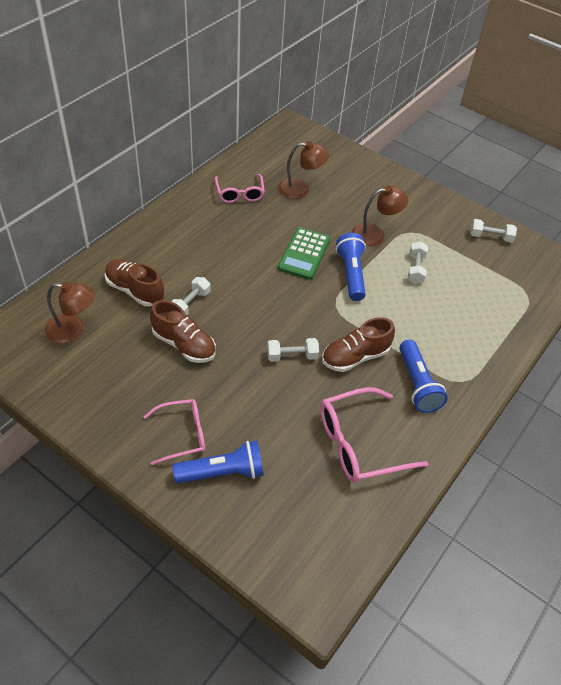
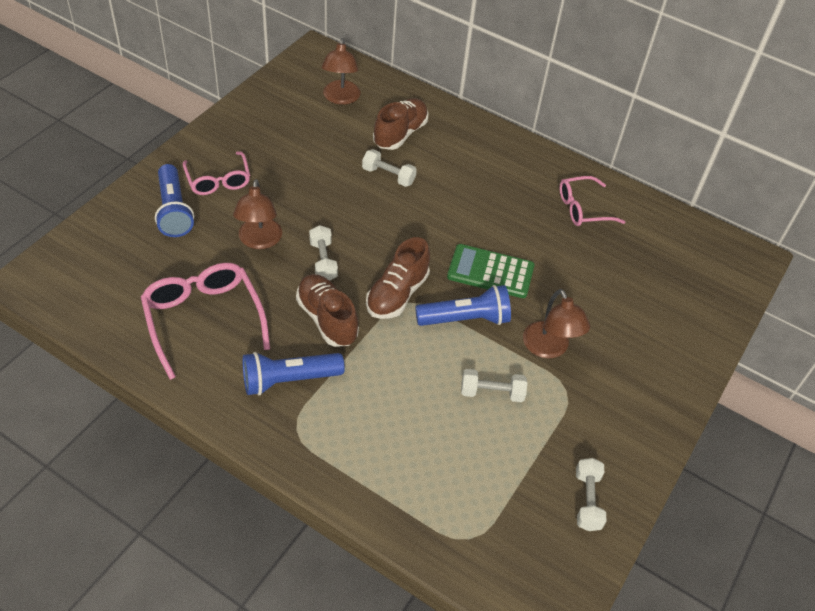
camera: 85 degrees right, 0 degrees up
(184, 345) = (330, 174): brown shoe -> brown shoe (397, 294)
(300, 189) = (614, 268): brown lamp -> brown lamp (259, 241)

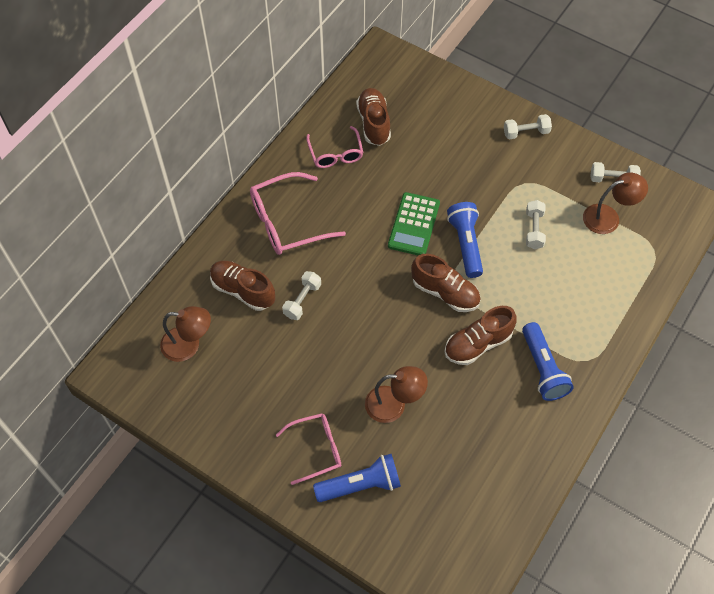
camera: 85 degrees left, 10 degrees up
(203, 319) = (490, 440): pink glasses -> pink glasses (287, 222)
(323, 261) = (413, 350): white dumbbell -> white dumbbell (526, 132)
(549, 348) = (487, 190): brown lamp -> brown lamp (608, 217)
(634, 244) = (374, 123): none -> brown shoe

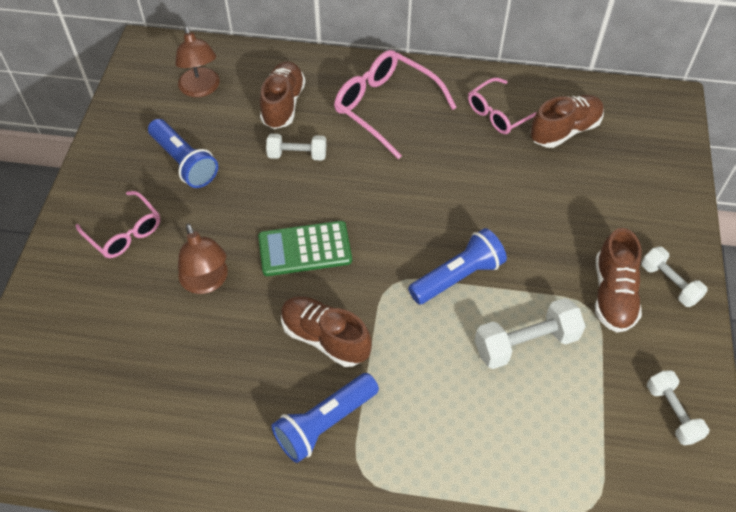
camera: 65 degrees right, 5 degrees down
(361, 485) = (96, 287): blue flashlight -> blue flashlight (184, 162)
(414, 224) = (453, 216): green calculator -> green calculator (305, 249)
(445, 292) = (378, 279): brown shoe -> brown shoe (613, 294)
(534, 230) = (526, 343): white dumbbell -> white dumbbell, size x1.52
(608, 217) = (605, 427): brown lamp -> none

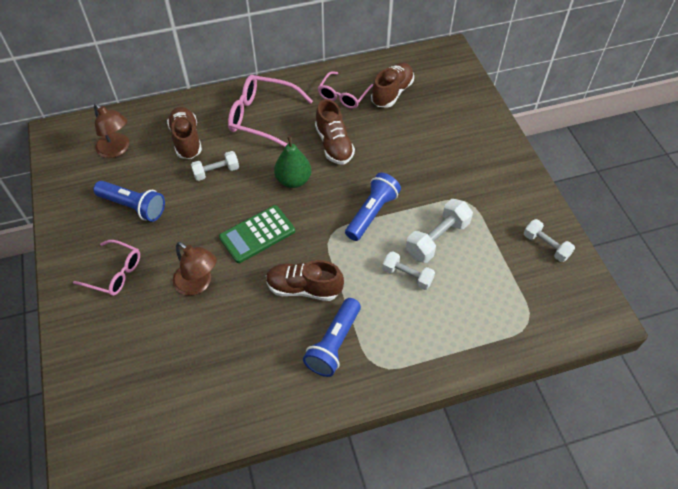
camera: 25 degrees left, 0 degrees up
(382, 199) = (293, 180): none -> green pear
(613, 294) = (475, 187): brown shoe -> brown shoe (334, 145)
(669, 283) = (505, 167): white dumbbell -> white dumbbell (407, 275)

